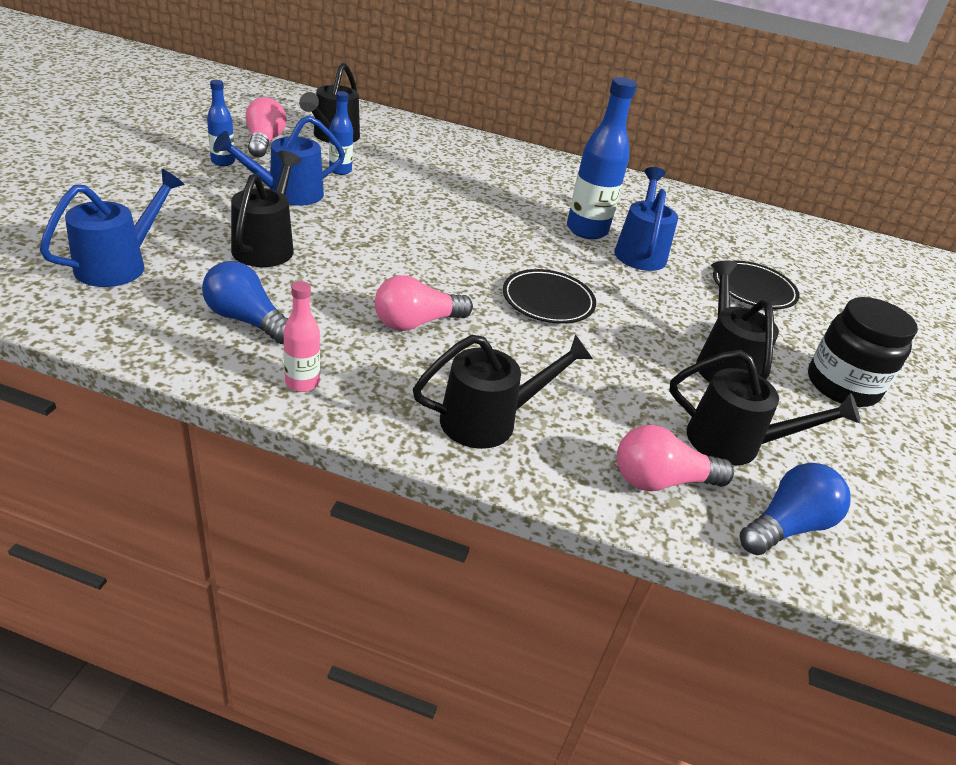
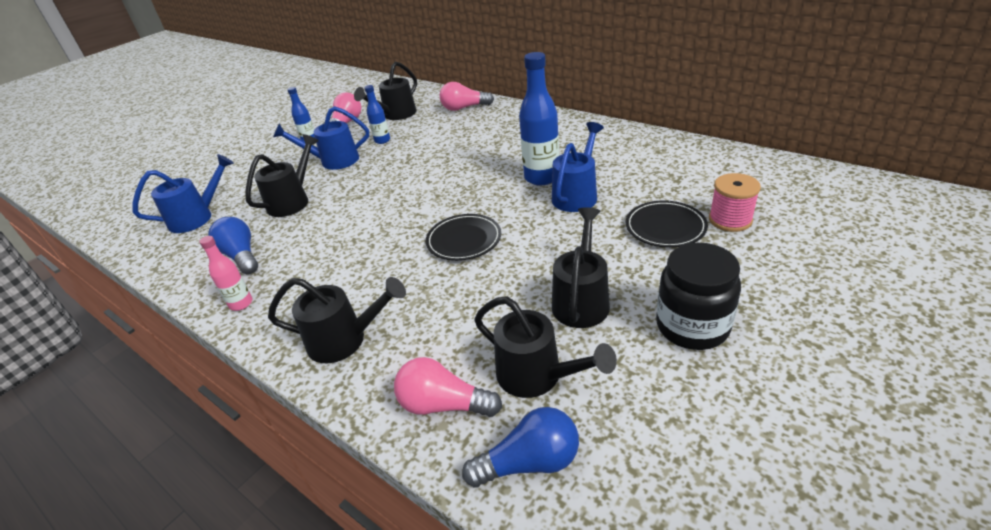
camera: 30 degrees right, 0 degrees up
(416, 323) = (350, 259): pink light bulb -> pink light bulb (464, 108)
(807, 282) = (730, 220): none -> pink spool

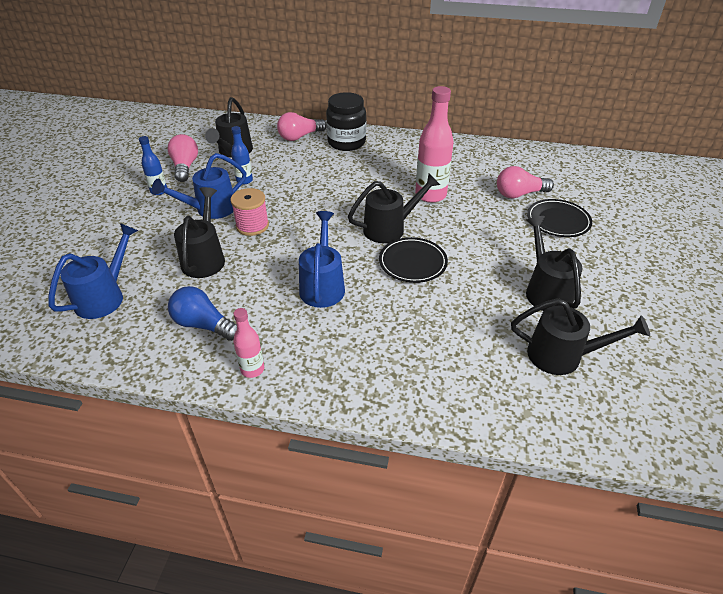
camera: 30 degrees left, 5 degrees up
(345, 340) = (388, 373): black watering can -> black watering can (390, 228)
(444, 405) = (515, 398): pink light bulb -> pink light bulb (519, 194)
(529, 462) = (608, 417): blue light bulb -> none
(541, 177) = (430, 195): blue bottle -> pink bottle
(577, 194) = (472, 205): blue watering can -> blue watering can (323, 285)
(692, 326) = (632, 291): black jar -> black jar (346, 142)
(730, 220) = (596, 207): pink spool -> pink spool (252, 226)

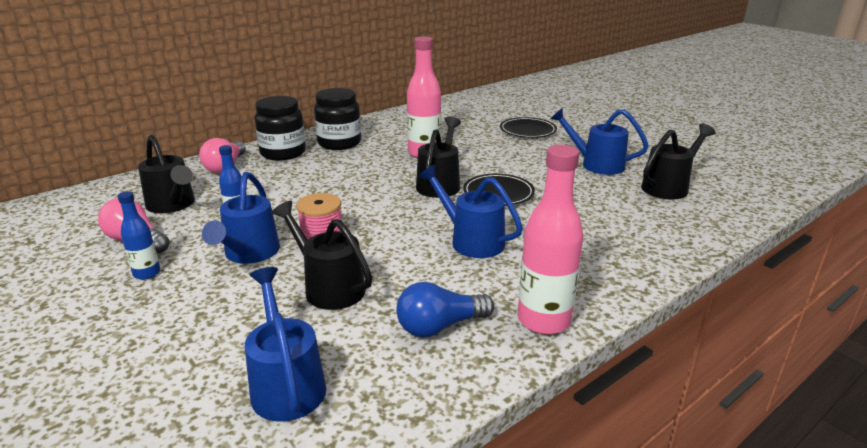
camera: 50 degrees left, 15 degrees down
(252, 369) = (544, 320): pink bottle -> pink bottle, size x1.84
(393, 153) = (339, 143): none -> black jar
(519, 194) = (478, 128): pink light bulb -> none
(546, 290) = (596, 164): black watering can -> blue watering can

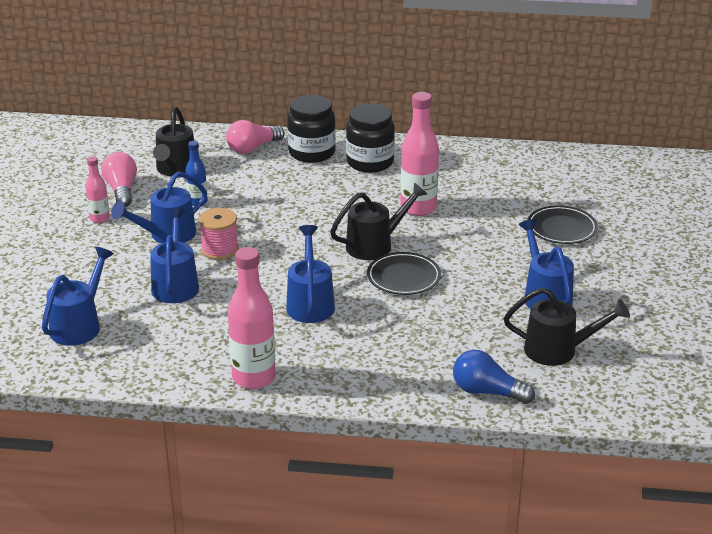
camera: 45 degrees right, 5 degrees up
(147, 273) = (99, 218): blue bottle -> pink bottle
(329, 287) = (176, 284): black watering can -> blue watering can
(440, 326) = (193, 344): blue light bulb -> blue light bulb (487, 392)

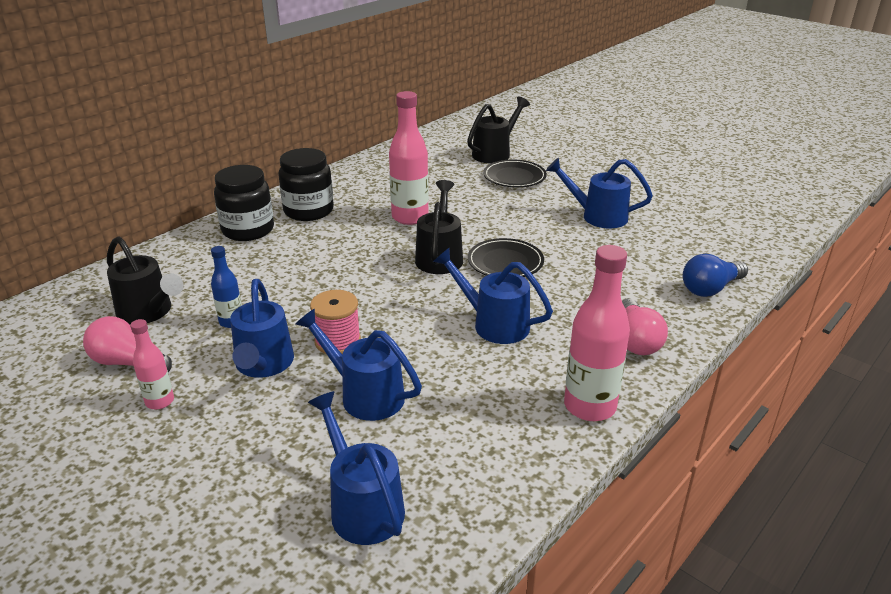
camera: 55 degrees left, 0 degrees up
(253, 148) = (188, 255): pink light bulb -> pink light bulb (636, 340)
(558, 350) = (676, 238): black watering can -> black watering can (495, 153)

